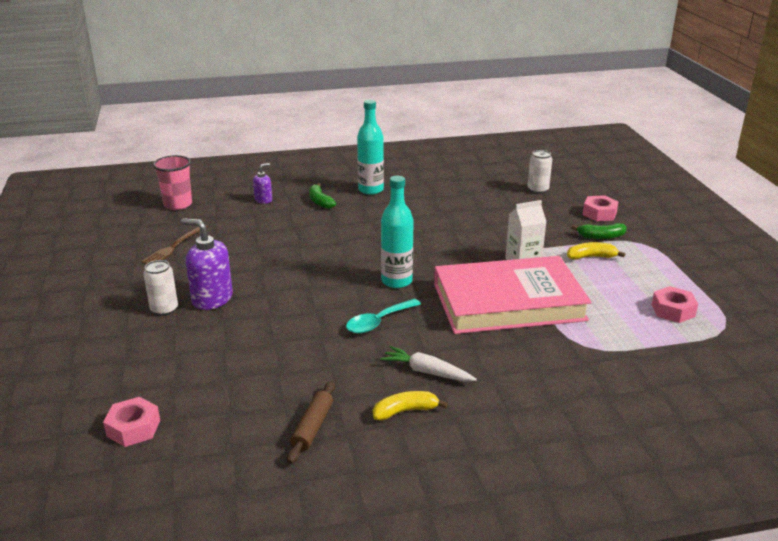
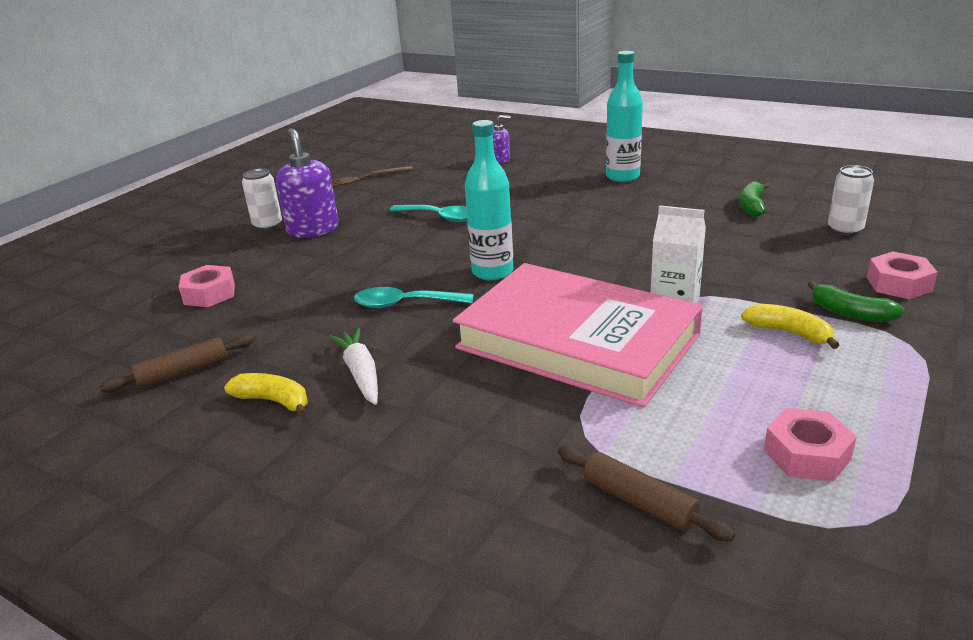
camera: 45 degrees right, 0 degrees up
(133, 428) = (88, 307): pink nut -> pink nut (209, 294)
(178, 204) = (424, 146): pink cup -> none
(295, 257) = (439, 217): none -> turquoise spoon
(320, 201) = (550, 175): green banana -> green banana (751, 206)
(647, 362) = (639, 502): none -> brown rolling pin

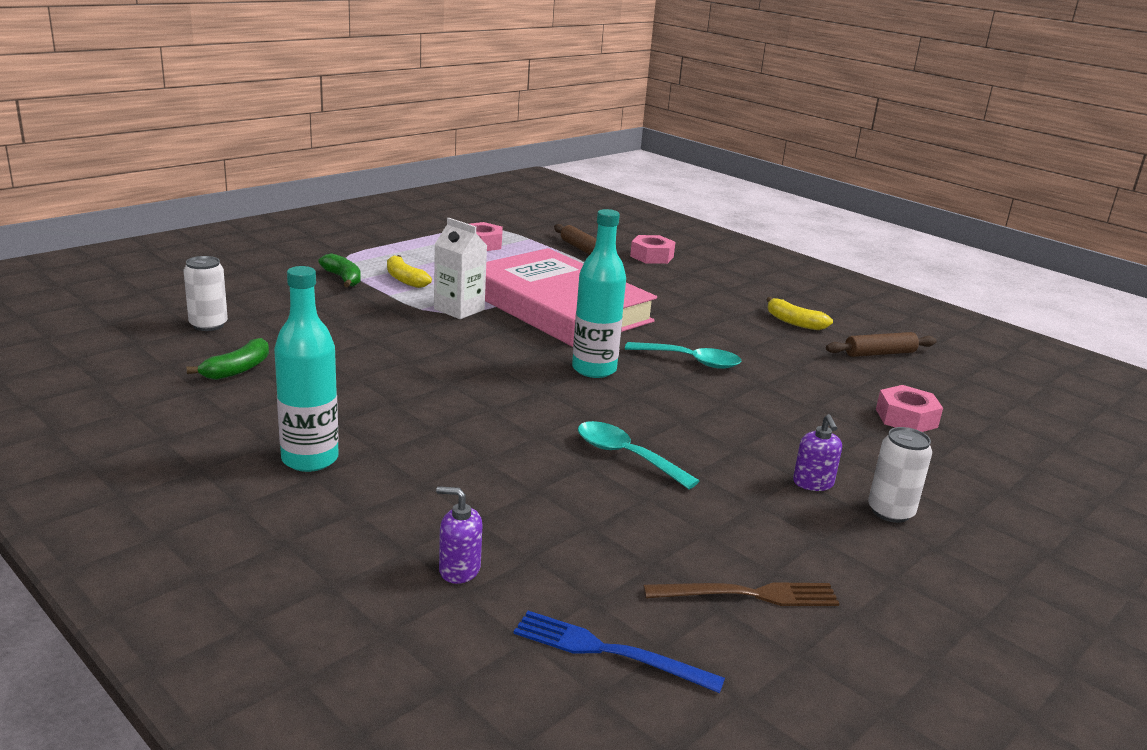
camera: 170 degrees left, 5 degrees down
(313, 229) = (813, 483): purple soap dispenser -> purple soap dispenser, size x0.54
(361, 373) = (730, 323): white carrot -> none
(423, 154) = (609, 651): none -> blue fork
(898, 284) = (271, 283): pink nut -> pink nut (652, 256)

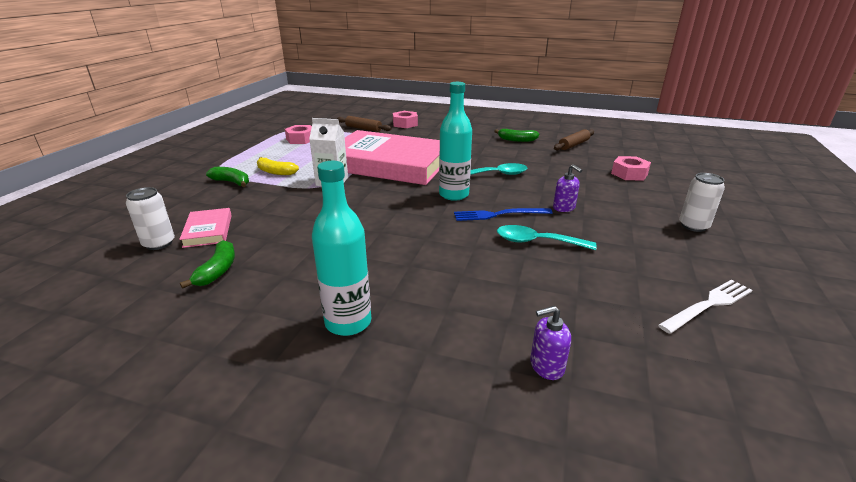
camera: 25 degrees left, 5 degrees up
(267, 326) = (208, 230): none -> pink book
(609, 651) = (702, 384): blue fork -> blue fork (499, 214)
(748, 595) = (708, 305): brown fork -> white fork
(794, 322) = (516, 140): yellow banana -> green banana
(813, 483) = (642, 223): purple soap dispenser -> purple soap dispenser (564, 208)

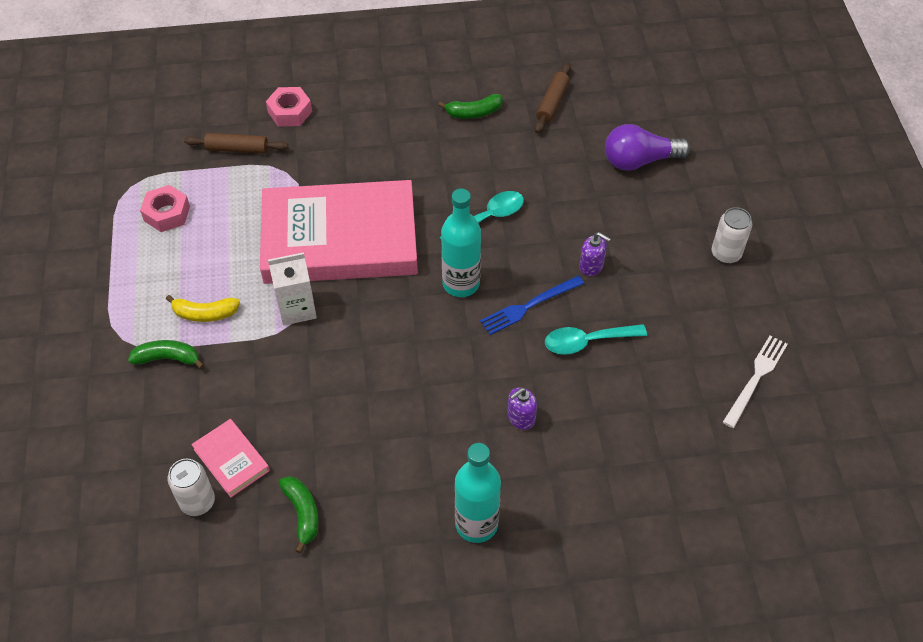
camera: 25 degrees left, 25 degrees up
(546, 366) = (653, 502): purple soap dispenser -> purple soap dispenser (520, 418)
(629, 174) = (639, 161): pink nut -> purple light bulb

